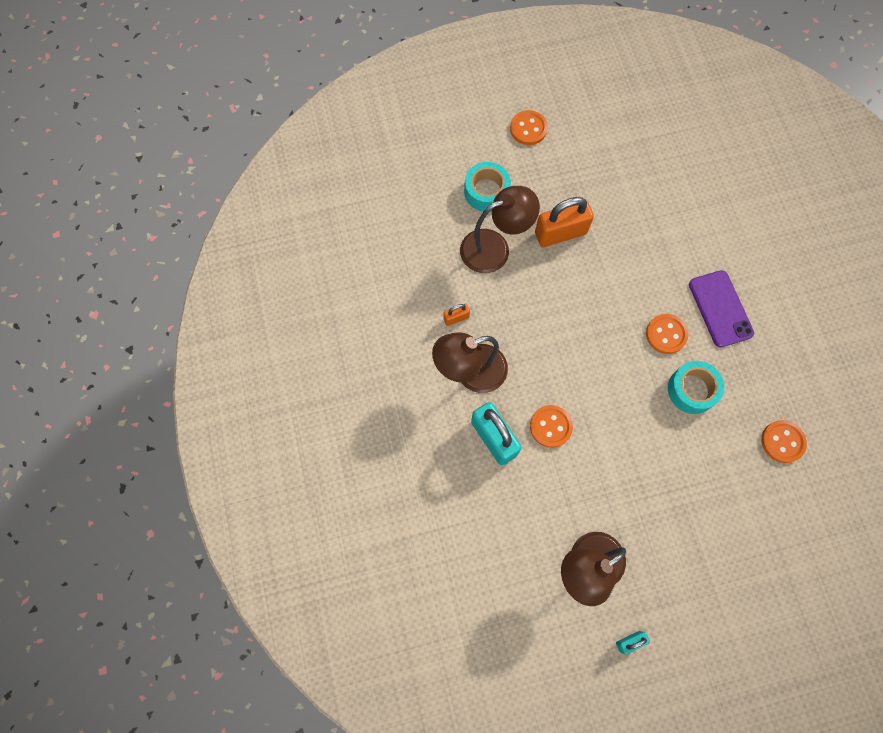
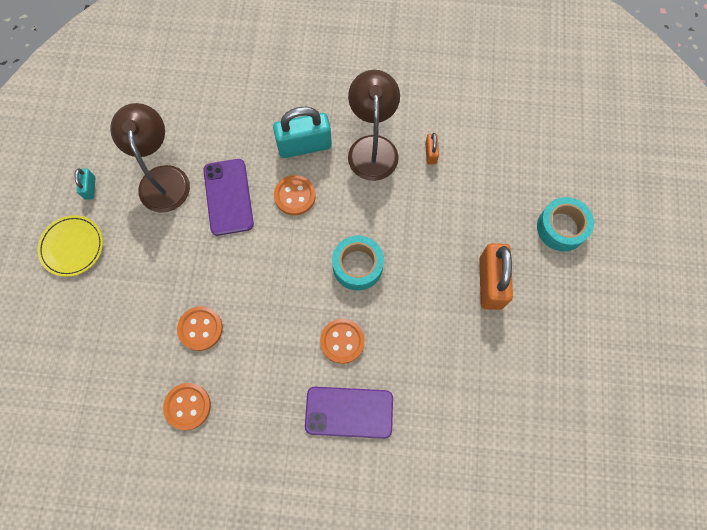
camera: 110 degrees right, 0 degrees up
(494, 247) = (494, 213): brown lamp -> none
(528, 129) = (629, 299): orange button -> orange button (200, 329)
(578, 491) = (228, 197): none -> purple phone
(692, 390) = (276, 340): turquoise tape -> turquoise tape (357, 266)
(697, 626) = (72, 247): none -> yellow plate

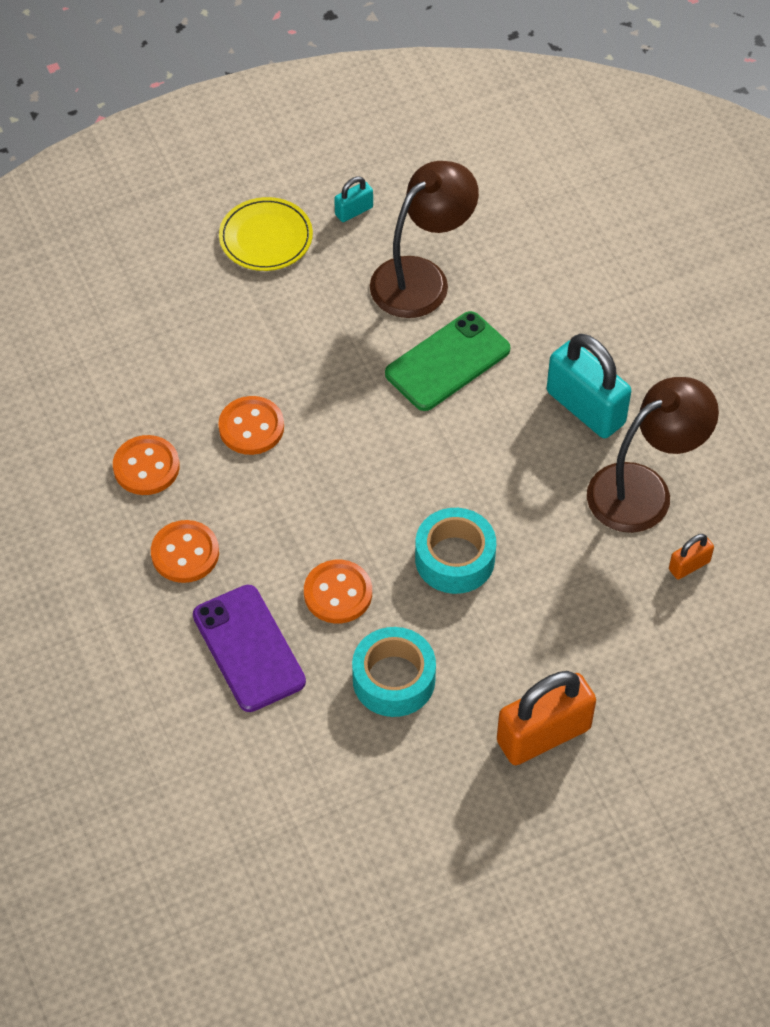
camera: 60 degrees right, 15 degrees down
(228, 197) = (447, 361): purple phone -> green phone
(295, 196) = (503, 435): orange button -> orange button (185, 553)
(561, 228) = (696, 791): turquoise tape -> turquoise tape (393, 679)

